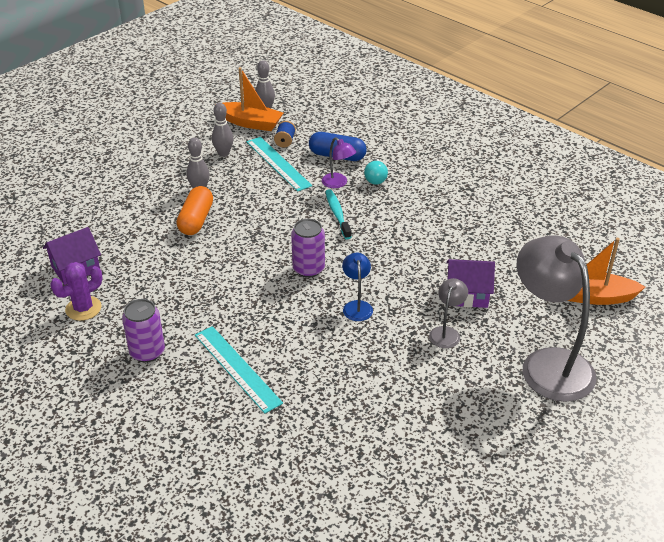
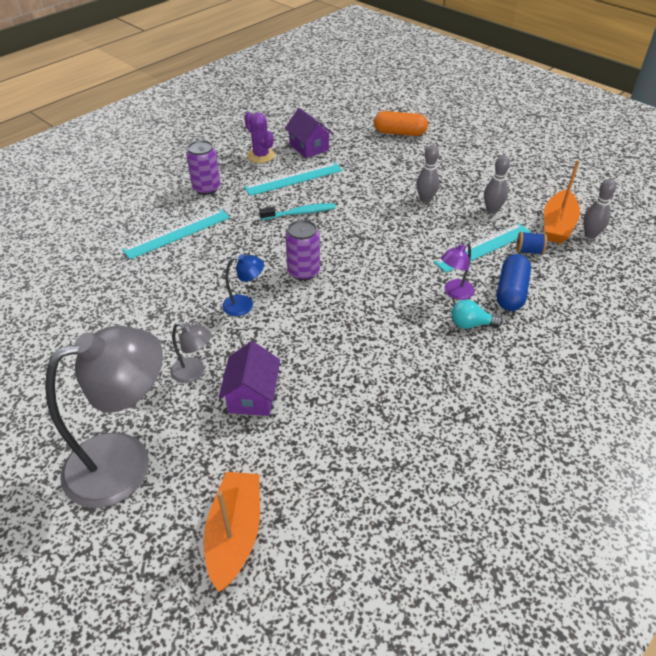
camera: 90 degrees right, 5 degrees up
(142, 279) = (293, 179): none -> turquoise ruler
(196, 220) = (377, 200): orange capsule -> orange capsule (399, 133)
(337, 214) = (396, 292): turquoise toothbrush -> turquoise toothbrush (300, 213)

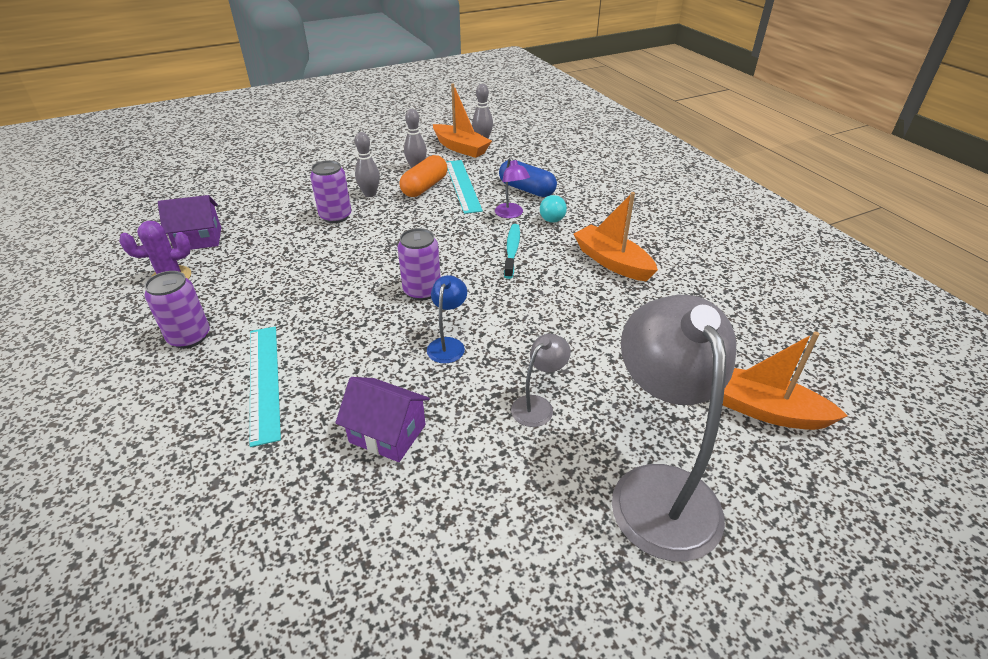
camera: 70 degrees left, 5 degrees down
(252, 396) = (590, 364): purple house -> purple house (387, 433)
(293, 179) = (249, 263): turquoise ruler -> none
(300, 213) = (319, 272): turquoise toothbrush -> turquoise toothbrush (512, 250)
(378, 194) = (335, 216): none -> purple can
(399, 133) = (245, 179): orange capsule -> orange capsule (425, 187)
(415, 384) = (612, 262): none -> orange boat
(529, 251) = (483, 168): blue spool -> none

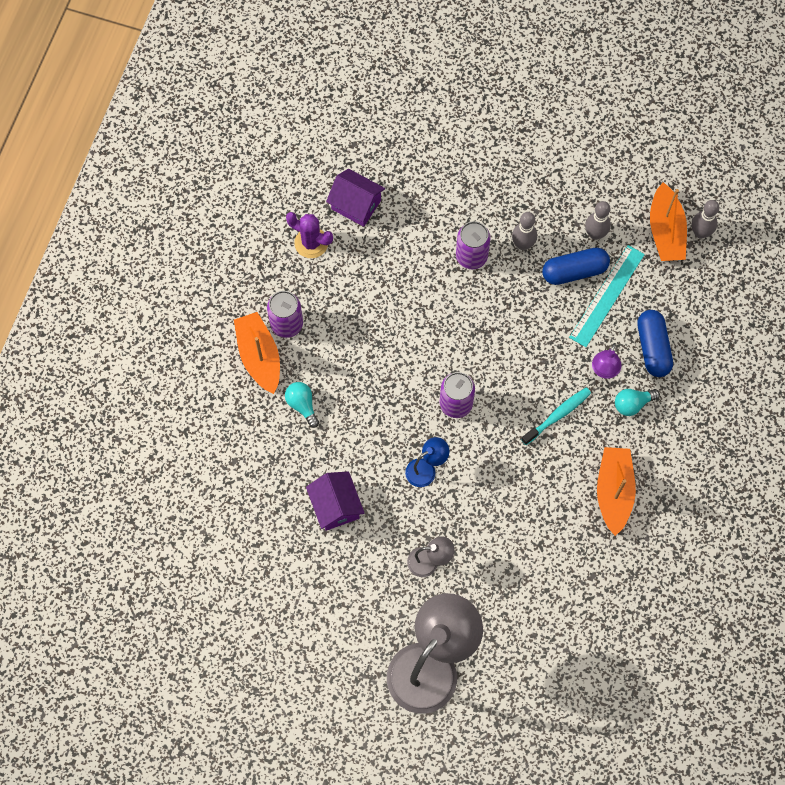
camera: 45 degrees right, 30 degrees up
(264, 381) = (302, 405): turquoise ruler -> turquoise light bulb
(425, 187) = (574, 271): orange capsule -> blue capsule
(764, 409) = (547, 682): orange boat -> orange boat (259, 356)

